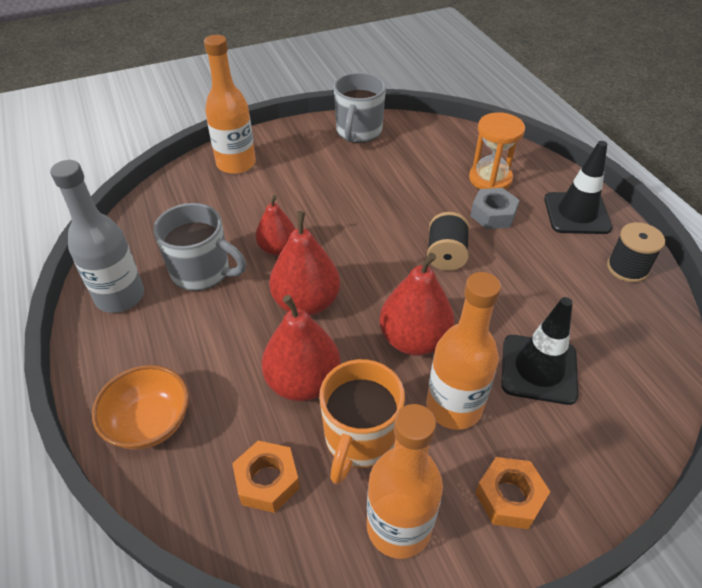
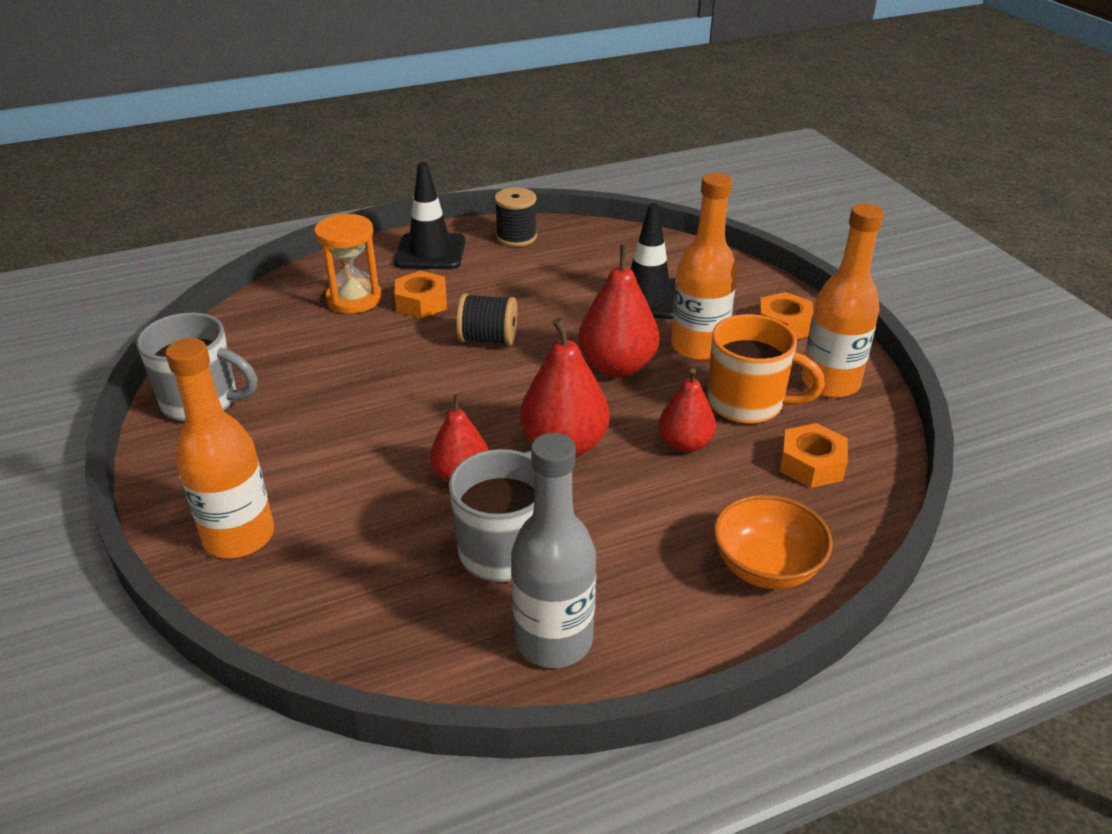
camera: 90 degrees left, 10 degrees down
(303, 382) = (685, 444): red pear -> red pear, size x0.64
(493, 214) = (421, 303): grey nut -> orange nut

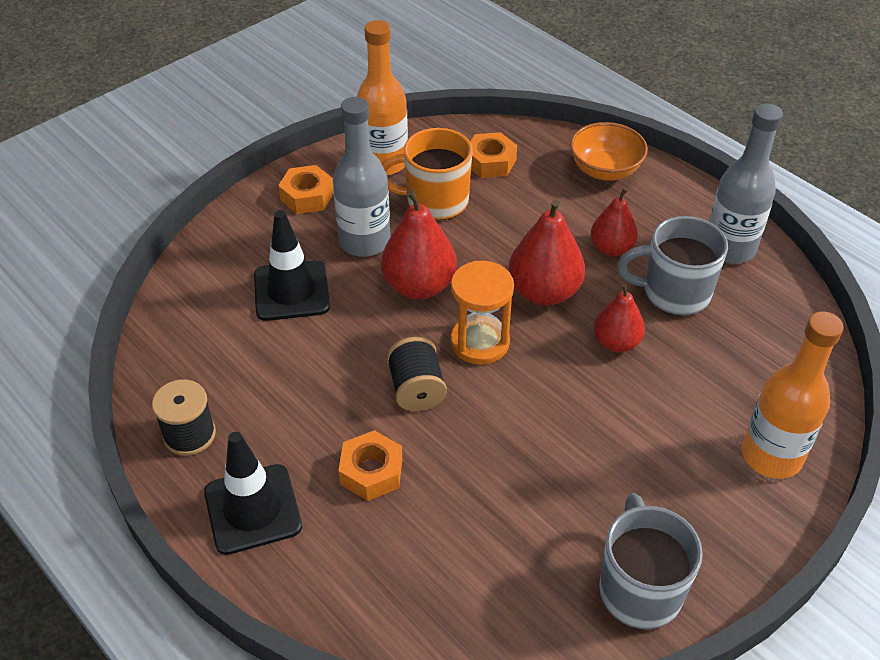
camera: 110 degrees left, 10 degrees up
(354, 299) = (389, 542): orange hourglass -> orange hourglass (479, 342)
(685, 444) = (503, 226): red pear -> red pear (611, 248)
(698, 347) = (364, 241): orange bottle -> grey bottle
(748, 404) = (435, 201): orange mug -> orange mug turned 90 degrees counterclockwise

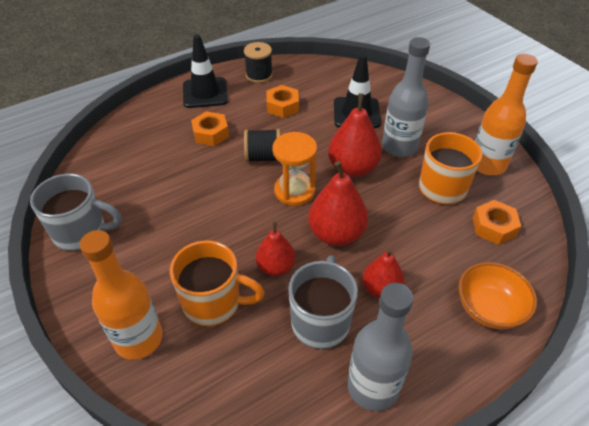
camera: 100 degrees right, 0 degrees up
(307, 196) = (447, 124): orange nut -> orange nut (282, 106)
(691, 393) = (214, 303): none -> orange mug

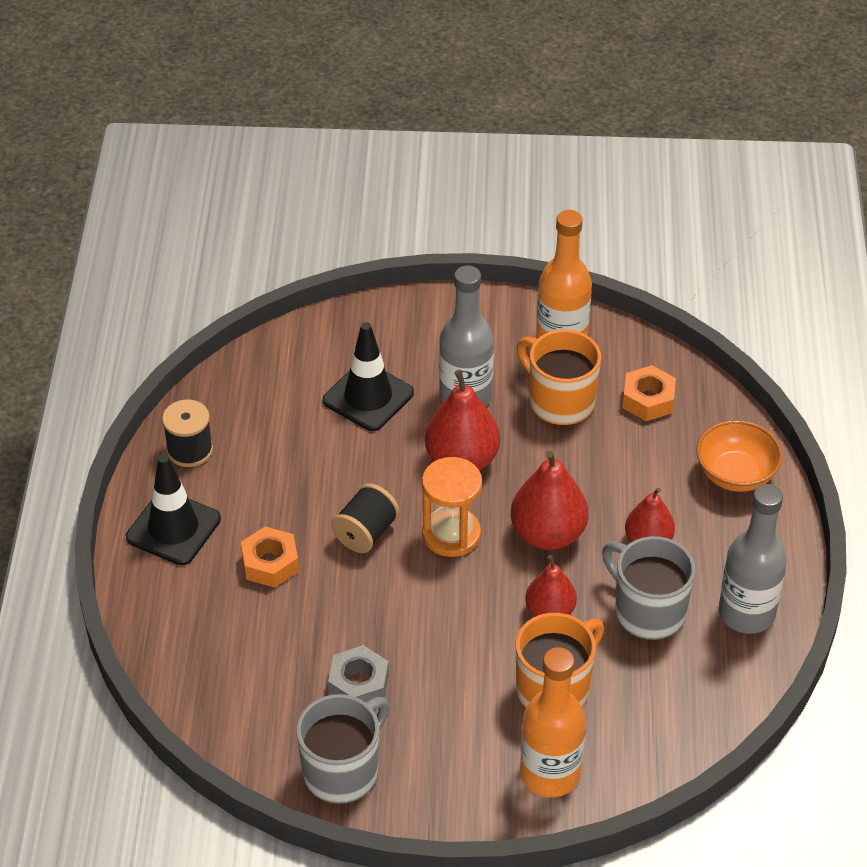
camera: 55 degrees left, 0 degrees up
(151, 207) = (358, 684): none -> grey nut
(282, 106) = (284, 461): orange nut -> none

